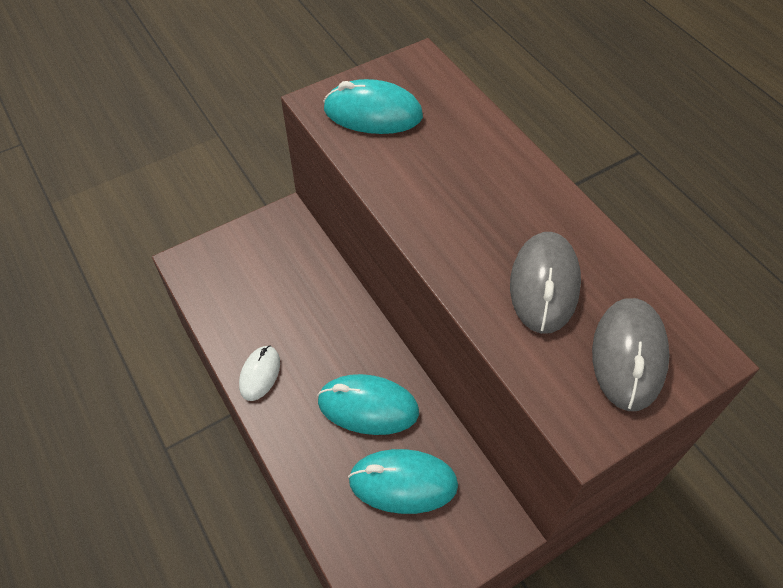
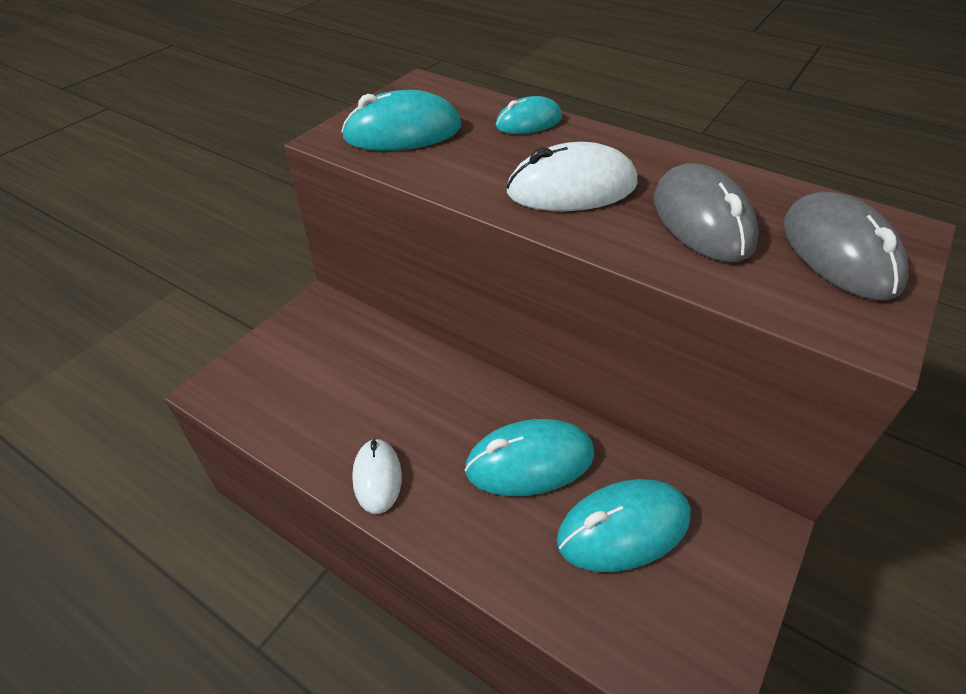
camera: 25 degrees left, 10 degrees down
(465, 217) = (571, 189): none -> white mouse
(479, 133) = (529, 122): none -> turquoise mouse

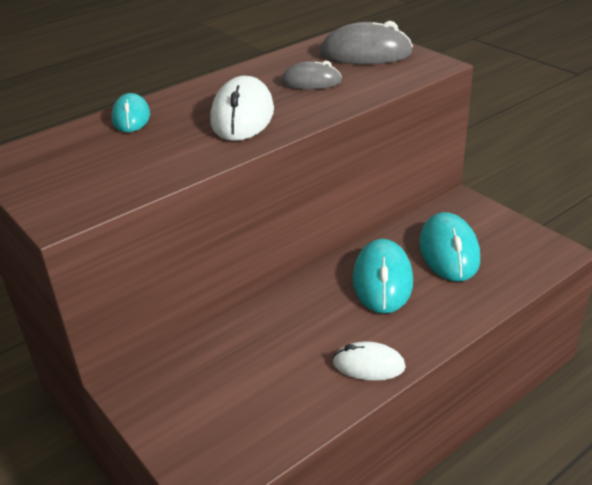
camera: 70 degrees left, 10 degrees down
(403, 133) = (90, 177): turquoise mouse -> none
(702, 221) = (311, 82): grey mouse -> grey mouse, size x0.62

